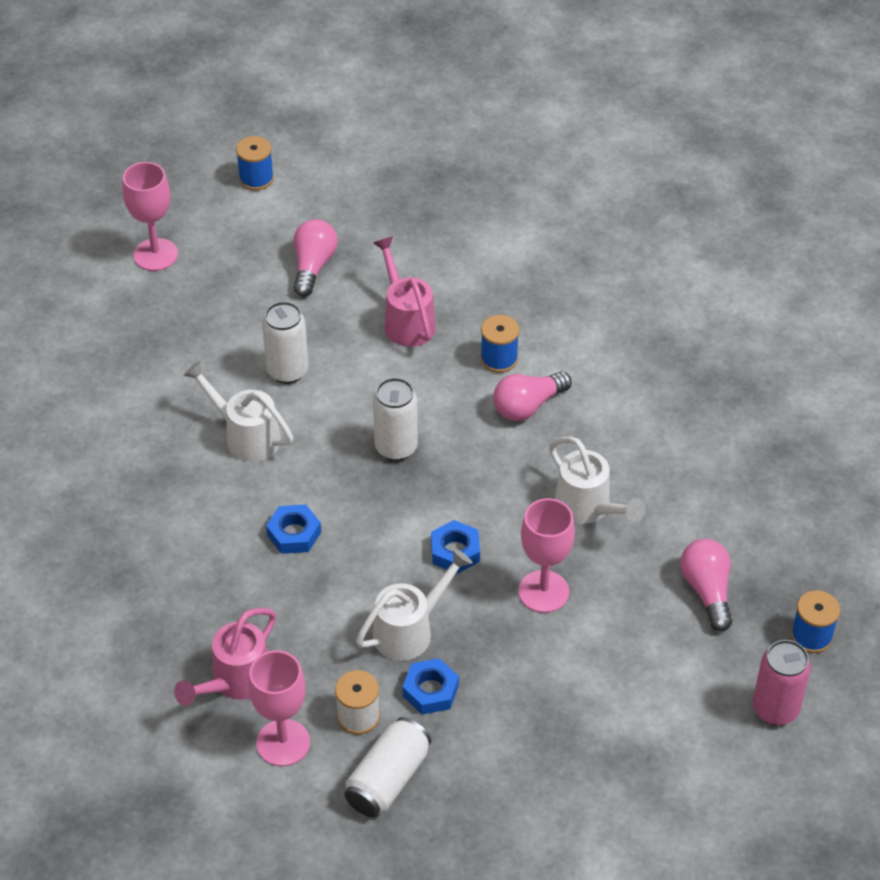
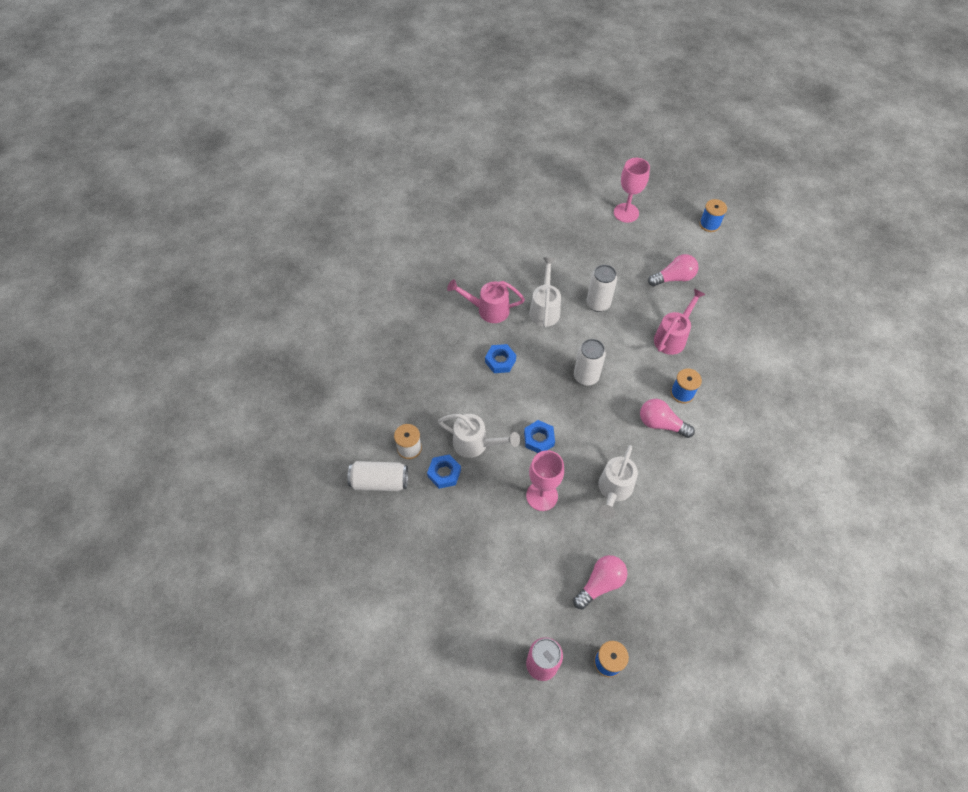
camera: 60 degrees right, 10 degrees up
(235, 681) = (398, 384): pink watering can -> pink watering can (488, 310)
(283, 743) = (375, 423): pink goblet -> none

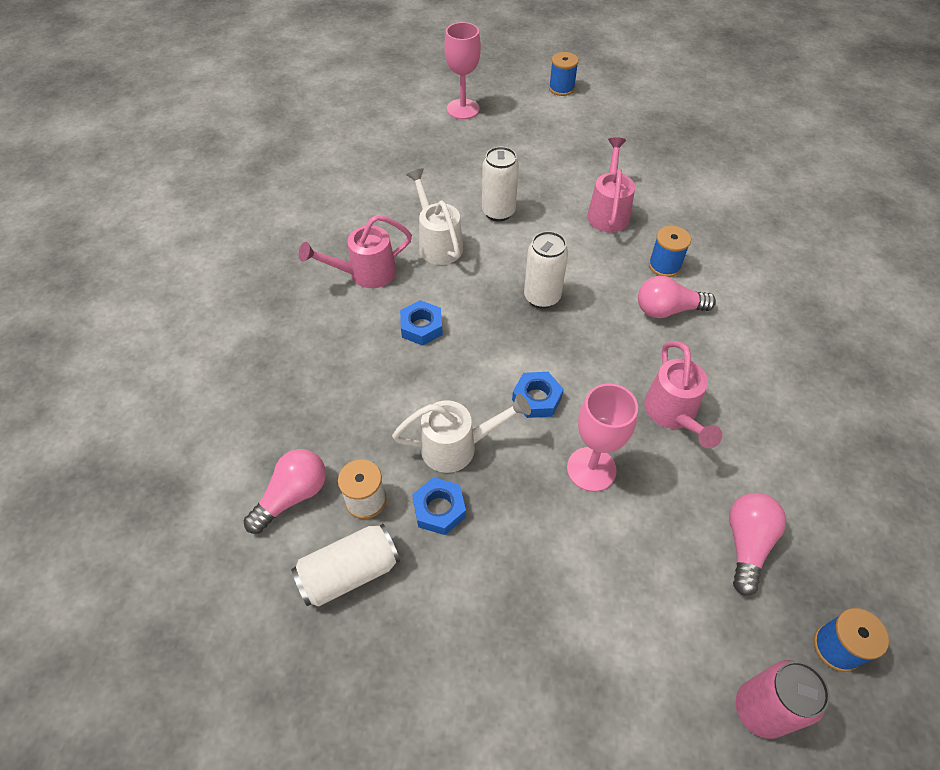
camera: 30 degrees left, 5 degrees down
(614, 490) = (673, 414): white watering can -> pink watering can
(673, 278) = (563, 153): pink light bulb -> pink light bulb (293, 496)

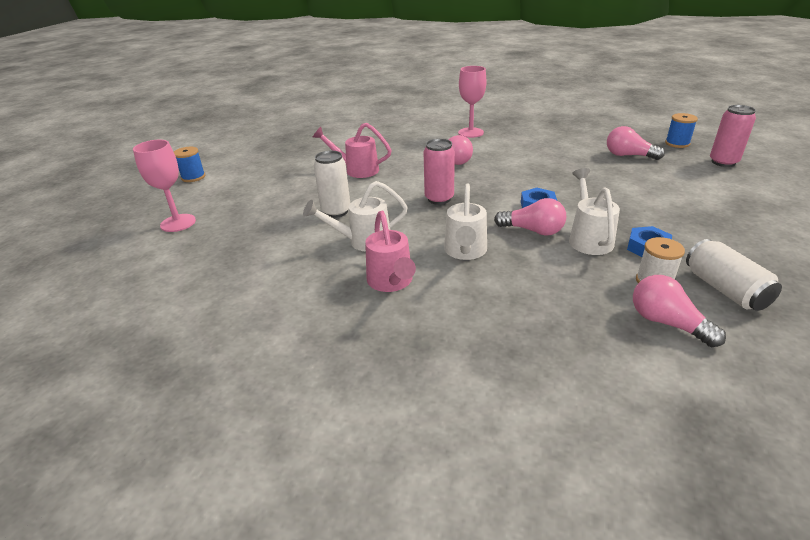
camera: 80 degrees left, 20 degrees down
(421, 327) = (465, 252): blue nut -> white watering can
(472, 390) = (533, 230): none -> pink light bulb
(542, 297) = (439, 199): white can -> pink can
(591, 469) = (593, 191): pink goblet -> pink goblet (471, 133)
(664, 265) = (417, 157): blue spool -> none
(673, 414) = (544, 165): pink watering can -> none

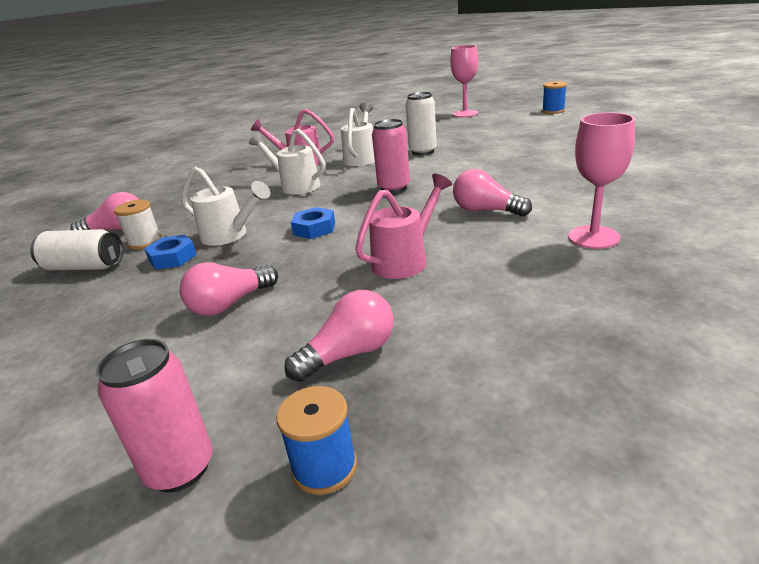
camera: 120 degrees right, 5 degrees down
(357, 170) = (508, 161): pink watering can -> pink watering can (405, 260)
(533, 230) = (280, 215): pink light bulb -> pink light bulb (230, 304)

